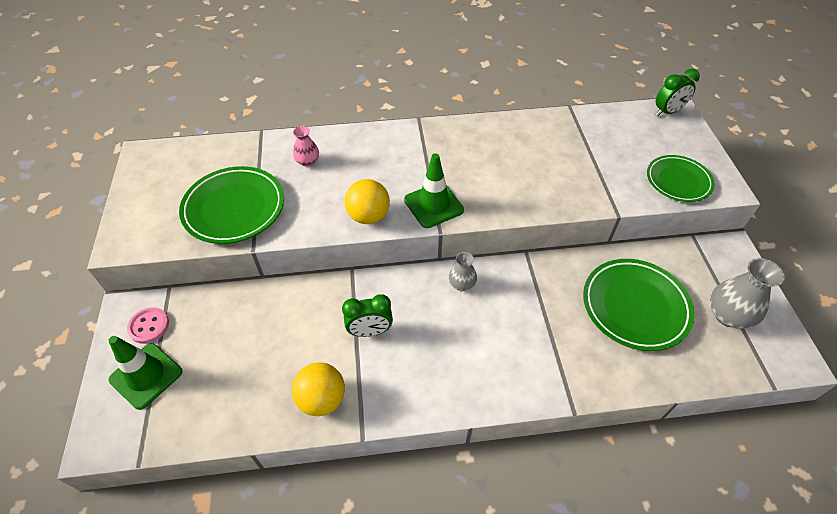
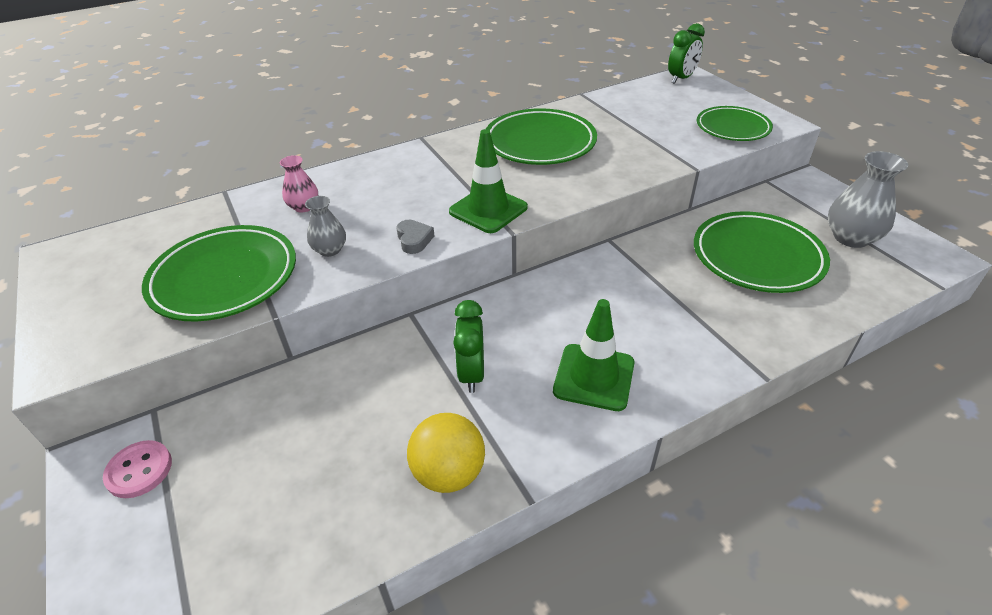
camera: 20 degrees left, 10 degrees down
(146, 376) = (160, 538): green traffic cone -> green traffic cone (594, 377)
(368, 216) = (414, 240): yellow ball -> grey heart
(370, 331) = (471, 374): green clock -> green clock turned 120 degrees clockwise
(462, 284) = (556, 291): grey vase -> grey vase (330, 250)
(506, 150) = (540, 143): none -> green plate

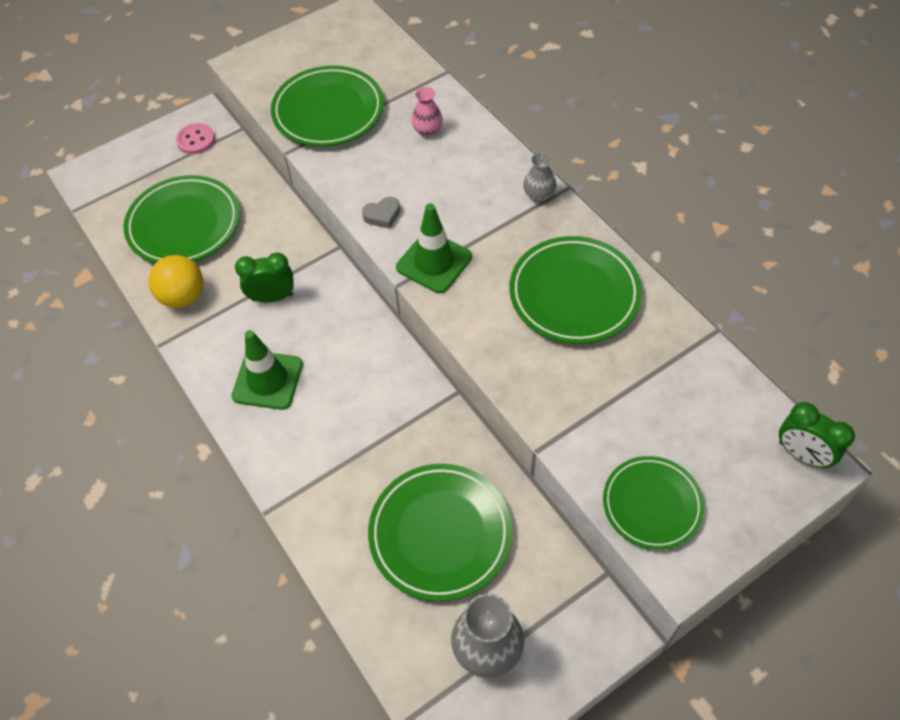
camera: 85 degrees right, 15 degrees up
(311, 478) = (184, 224): none -> green plate
(330, 250) = (366, 163): grey vase -> grey vase (539, 194)

